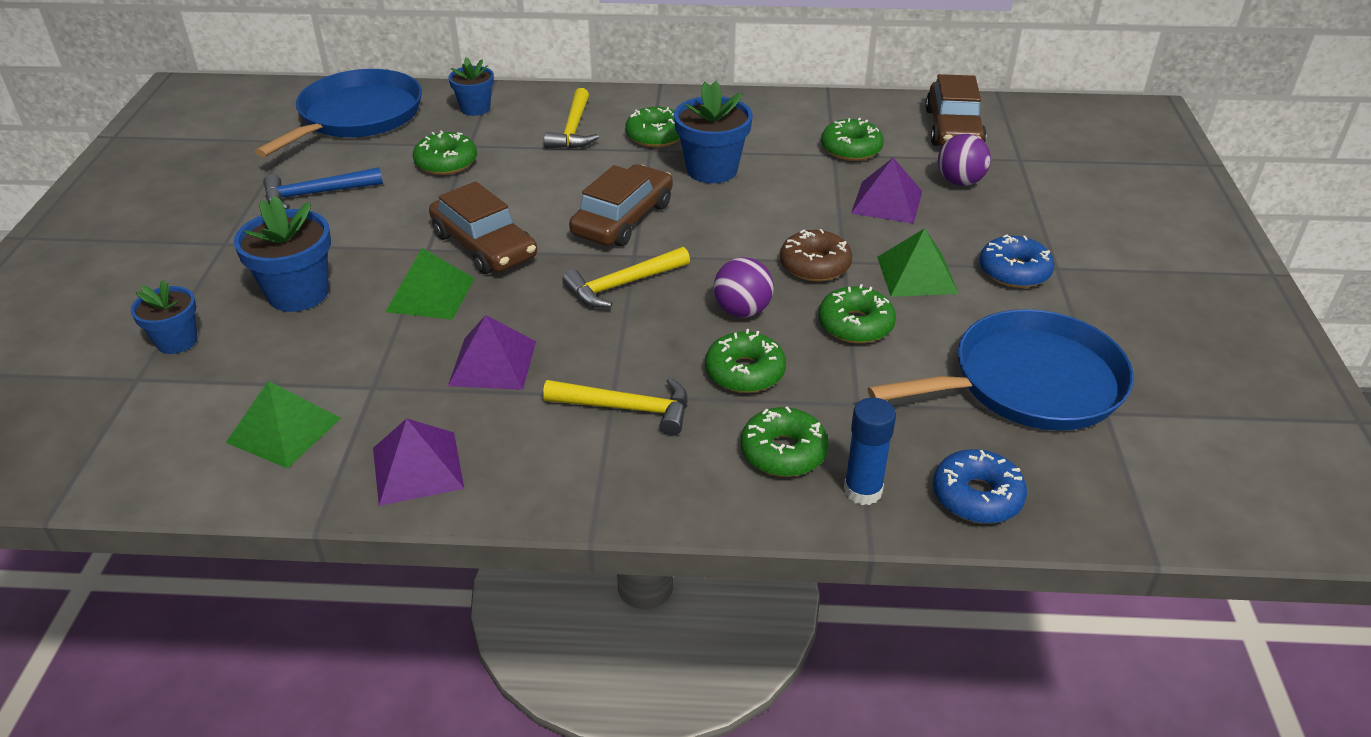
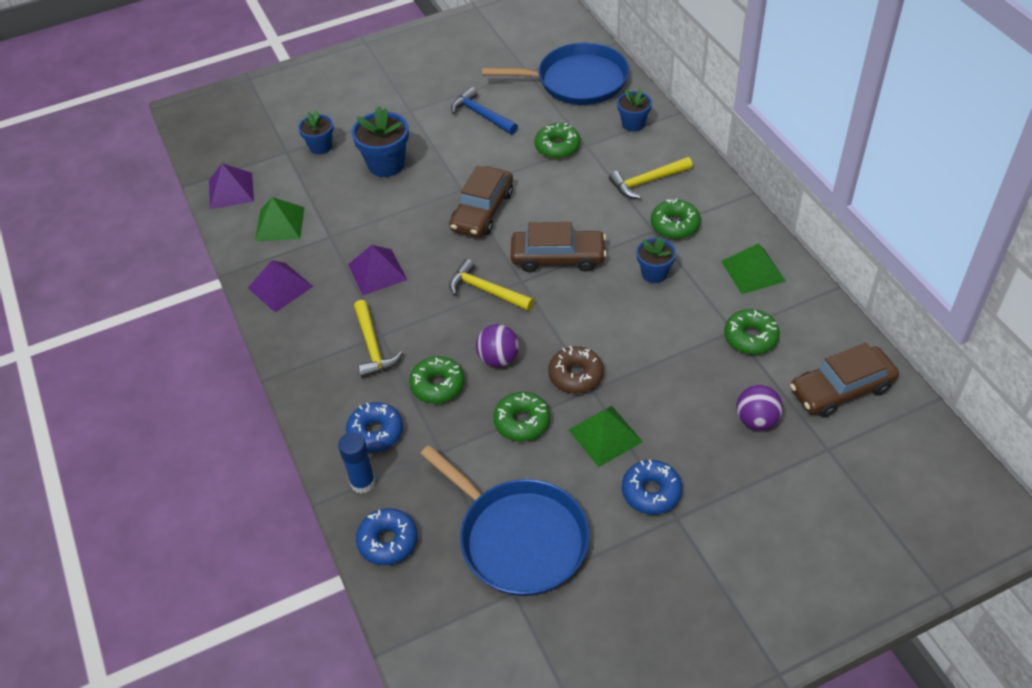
camera: 65 degrees right, 10 degrees up
(430, 294) = (420, 214): green pyramid -> green pyramid (753, 271)
(712, 170) = (654, 273): blue flower pot -> blue flower pot, size x0.63
(783, 452) = (375, 432): green donut -> blue donut
(887, 202) = (689, 386): purple pyramid -> purple pyramid (231, 190)

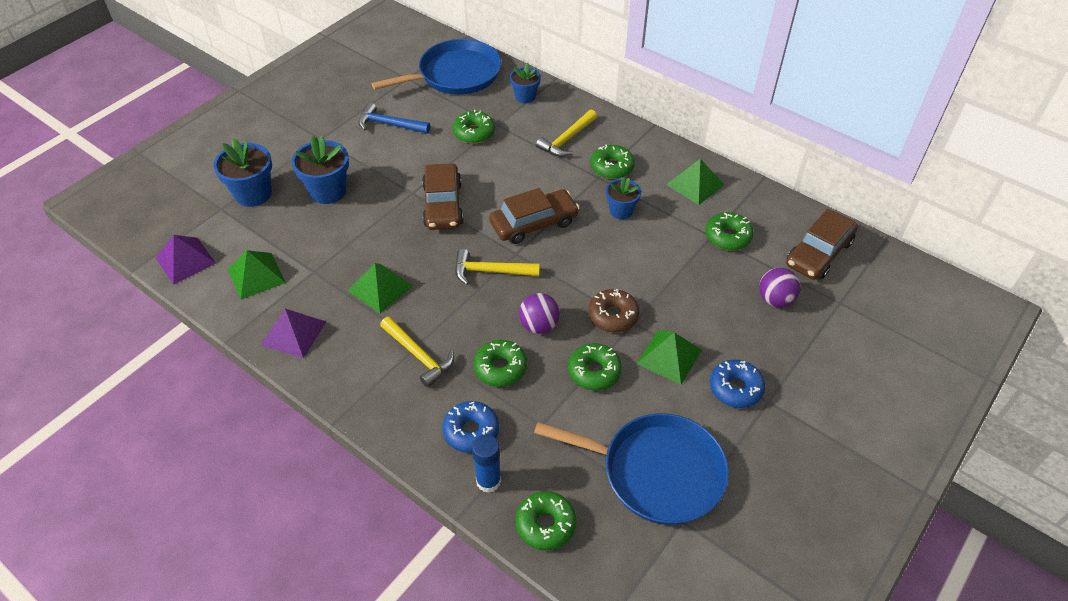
camera: 30 degrees left, 0 degrees up
(320, 147) = (253, 194): blue flower pot -> blue flower pot, size x1.59
(377, 272) = (380, 288): purple pyramid -> green pyramid
(388, 541) = (545, 524): blue donut -> green donut

